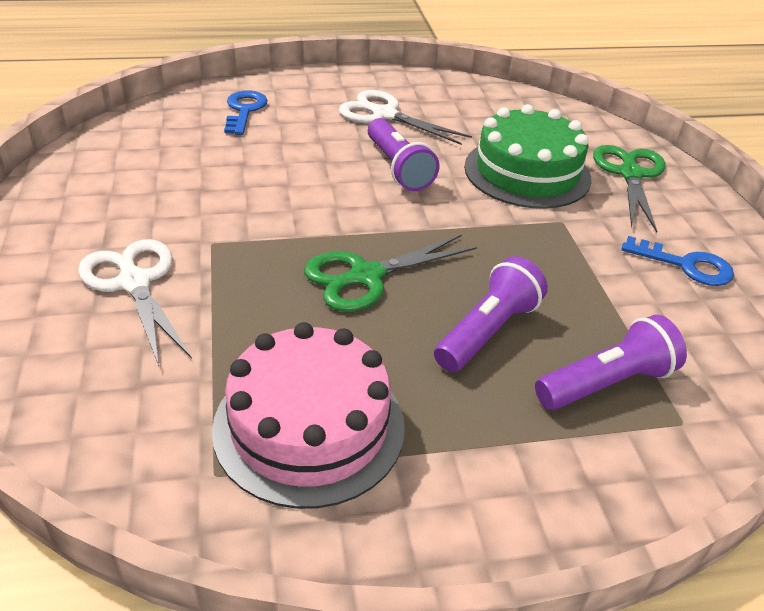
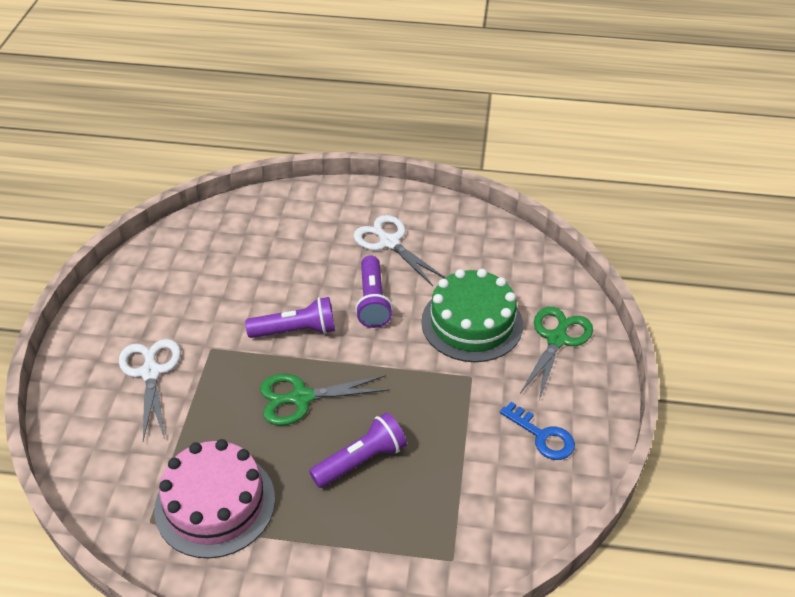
camera: 20 degrees right, 5 degrees up
(244, 110) = (282, 222): blue key -> none
(607, 383) = (419, 518): purple flashlight -> purple flashlight (296, 330)

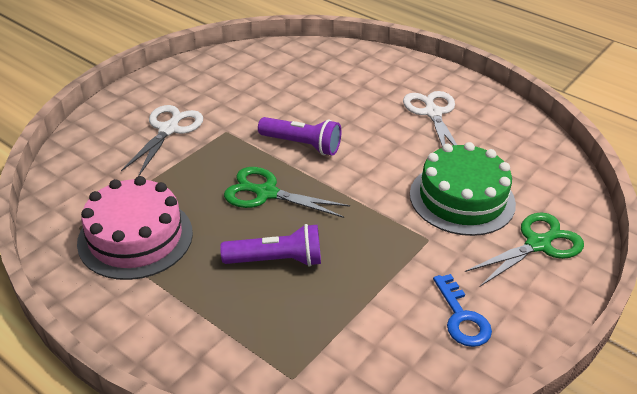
camera: 30 degrees right, 5 degrees down
(372, 301) = (383, 149): purple flashlight -> none

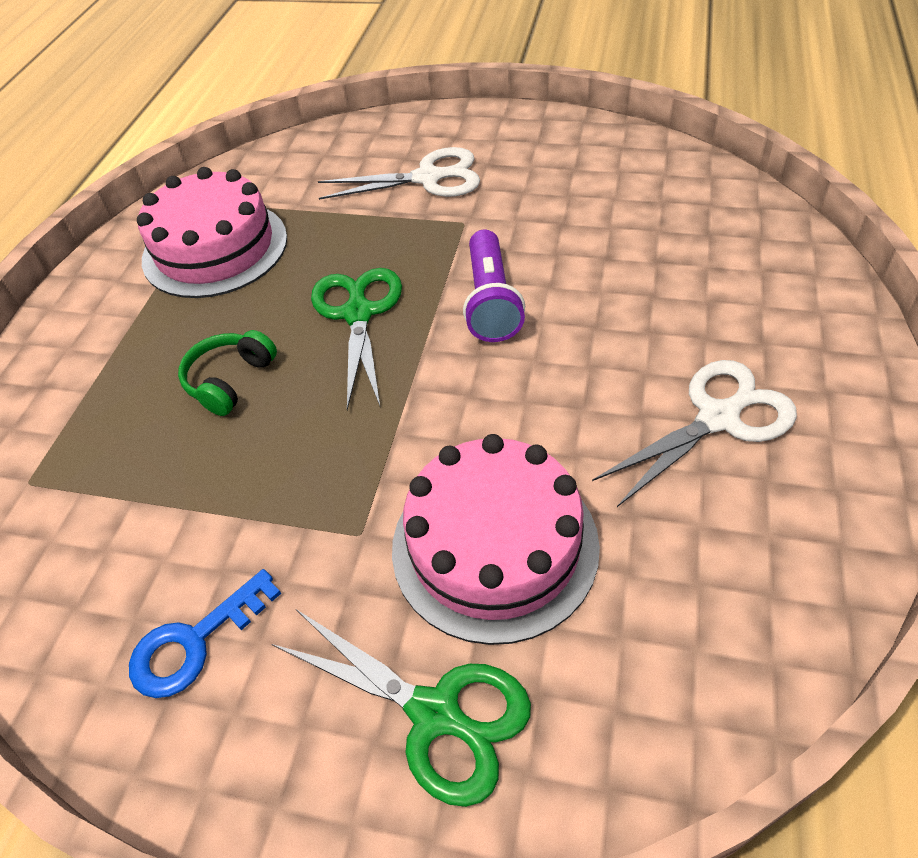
camera: 70 degrees right, 10 degrees up
(277, 260) = (230, 380): purple flashlight -> green headphones
(462, 198) = (494, 546): green cake -> pink cake

